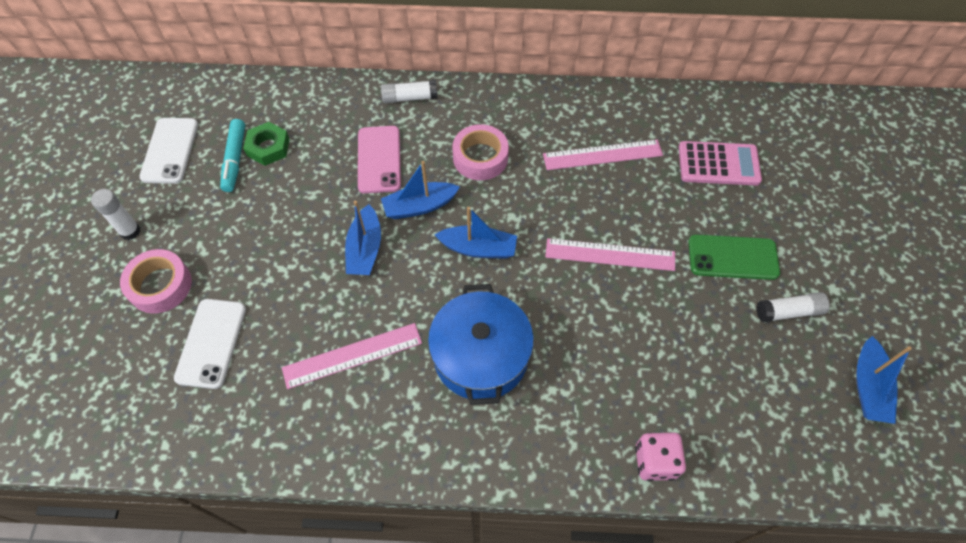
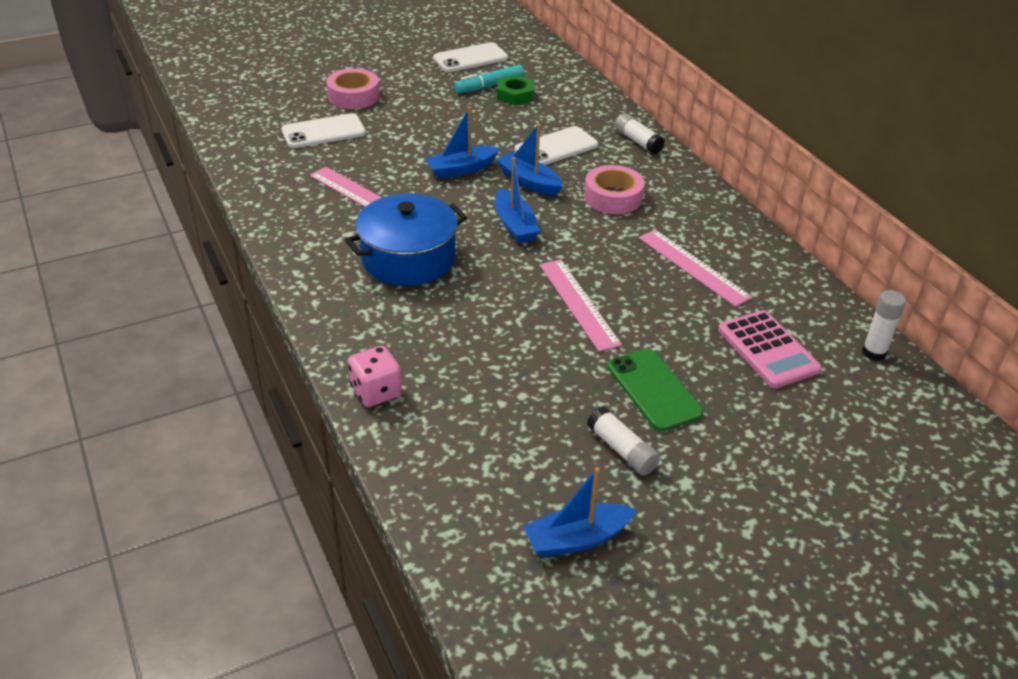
camera: 60 degrees right, 20 degrees down
(130, 231) = (387, 69): white glue stick -> white glue stick (873, 353)
(379, 159) = (556, 147): pink phone -> white phone

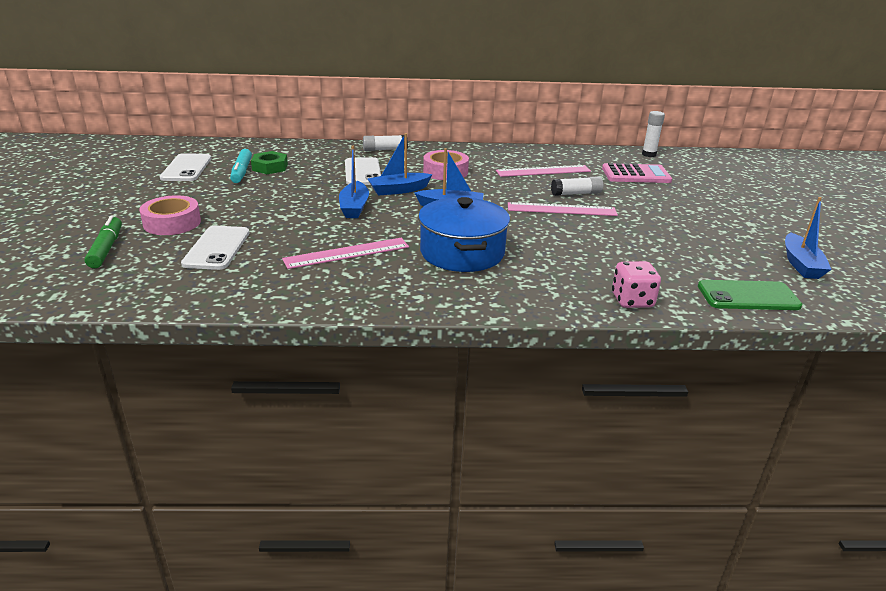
camera: 65 degrees left, 10 degrees down
(289, 88) = (106, 248): none -> green marker
(622, 450) = (718, 232): white glue stick -> white glue stick (576, 194)
(654, 390) = (662, 210): green phone -> green phone (748, 296)

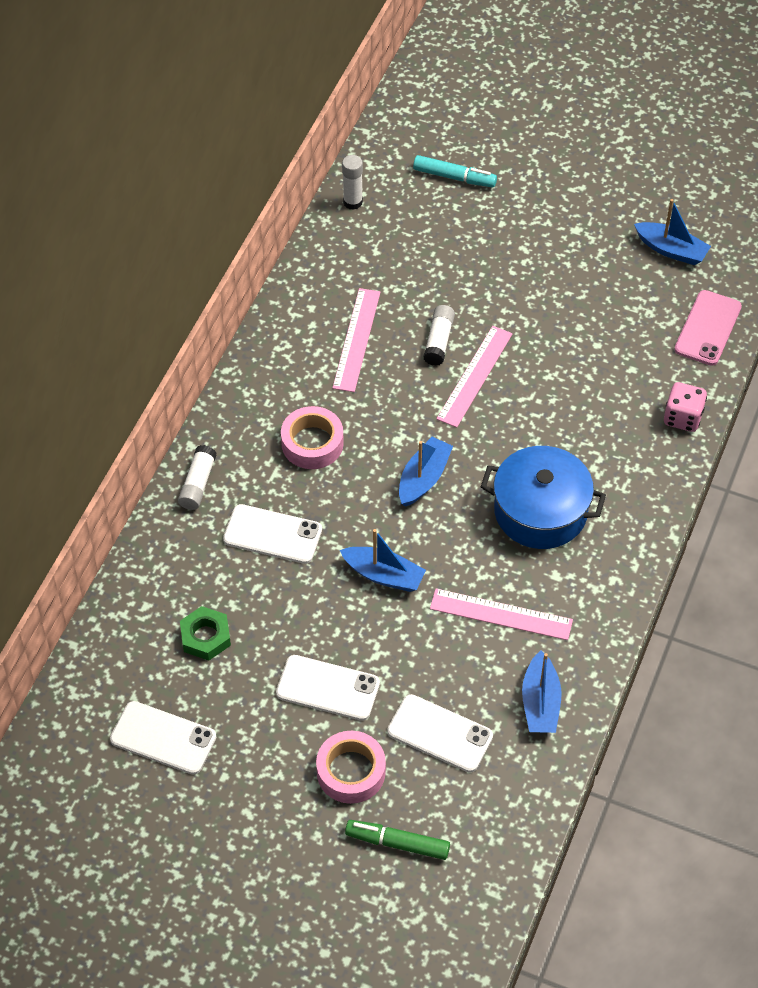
camera: 65 degrees left, 25 degrees up
(241, 172) = (208, 673): turquoise marker -> turquoise marker (454, 177)
(244, 205) = (328, 688): none -> white phone
(347, 253) = (501, 614): pink ruler -> pink ruler turned 75 degrees counterclockwise
(398, 190) = (351, 514): blue boat -> blue boat (540, 702)
(636, 175) = (410, 253): pink calculator -> none
(748, 296) = (707, 328): green phone -> pink phone

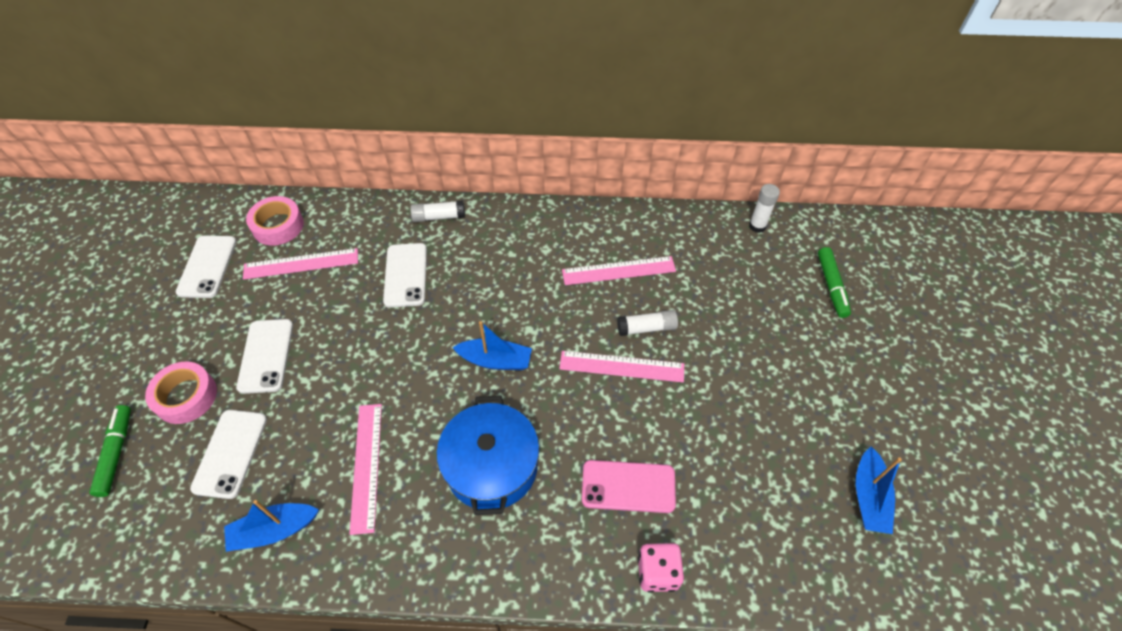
camera: 70 degrees right, 0 degrees up
(205, 637) = (301, 263): green nut -> pink ruler
(312, 443) = (502, 273): pink tape -> pink tape (278, 226)
(383, 575) = (386, 361): blue boat -> none
(454, 177) = (831, 286): turquoise marker -> green marker
(707, 328) = (788, 565): pink phone -> pink phone (628, 486)

